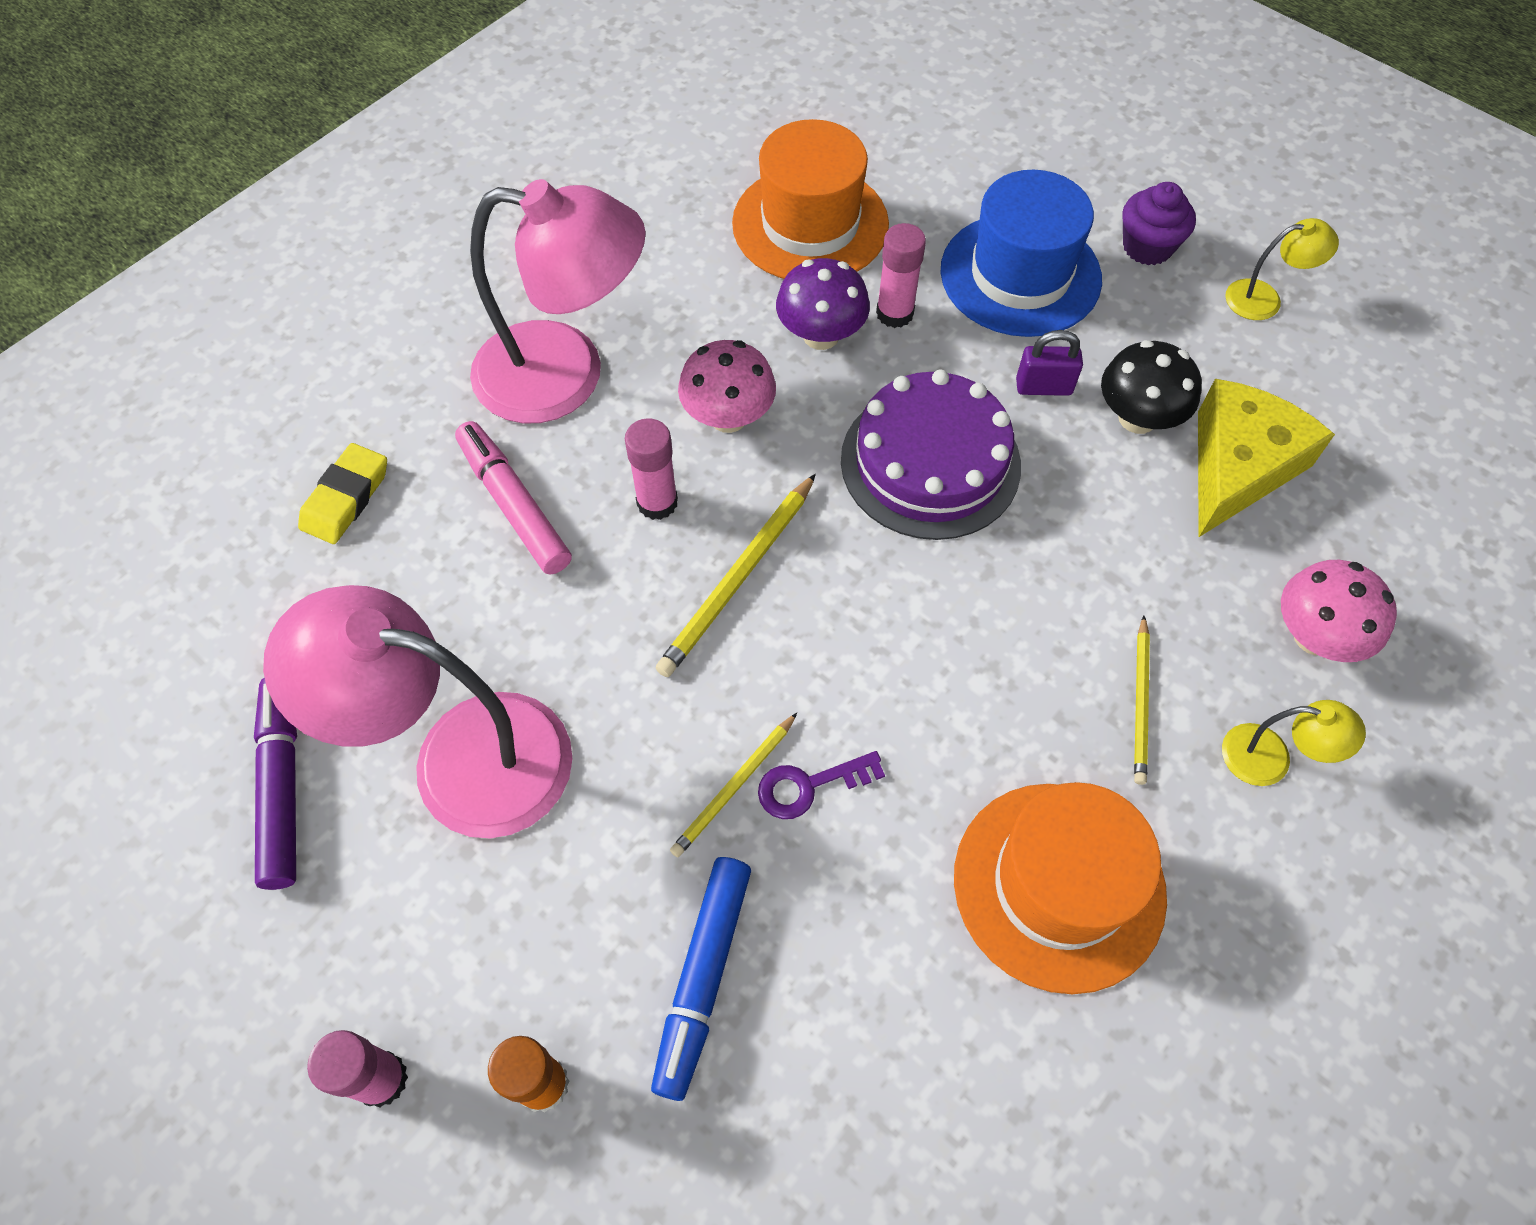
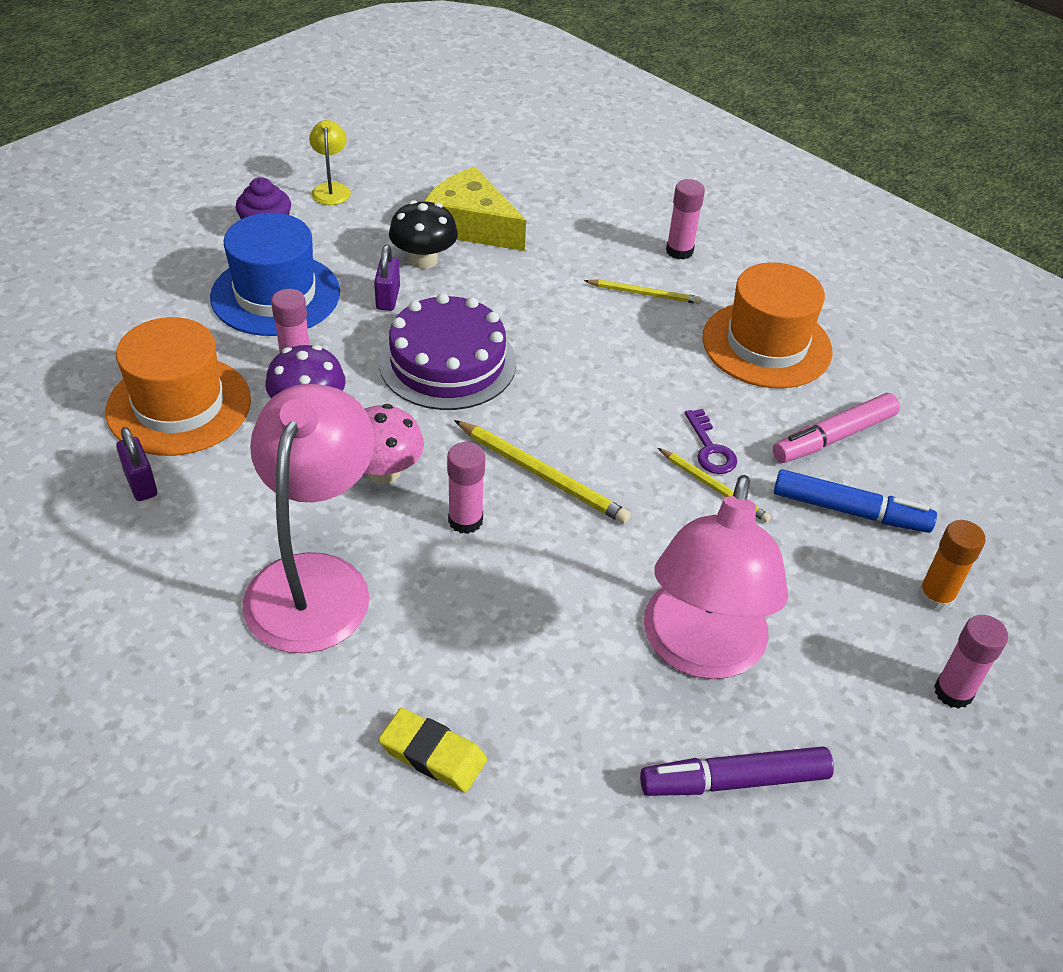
camera: 90 degrees left, 15 degrees down
(514, 505) = (457, 618): pink marker -> pink marker (833, 437)
(691, 217) = (141, 484): none -> purple padlock
(1270, 759) = (679, 251): yellow lamp -> pink glue stick
(1314, 636) = (598, 220): pink mushroom -> none

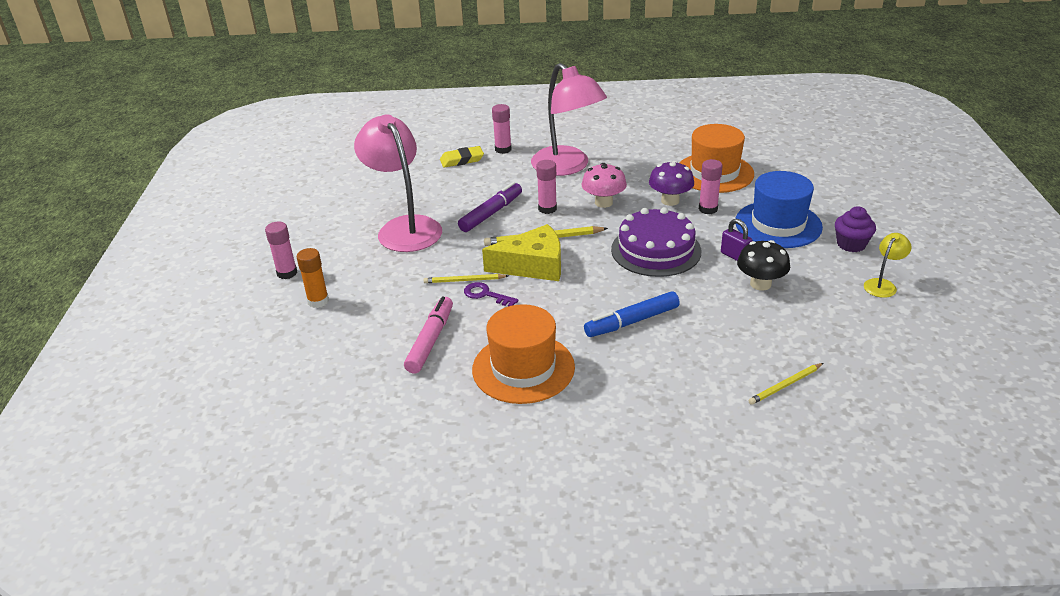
camera: 140 degrees right, 10 degrees down
(141, 484) = (672, 151): purple padlock -> none
(331, 189) = (882, 285): yellow lamp -> yellow lamp turned 90 degrees counterclockwise
(471, 225) = (782, 319): yellow cheese -> yellow cheese (533, 265)
(643, 294) = (629, 349): yellow pencil -> yellow pencil (785, 385)
(679, 251) = (654, 394): pink glue stick -> pink glue stick (503, 149)
(734, 780) = (355, 206): purple marker -> purple marker (491, 213)
(850, 511) = (389, 311): blue marker -> blue marker (632, 322)

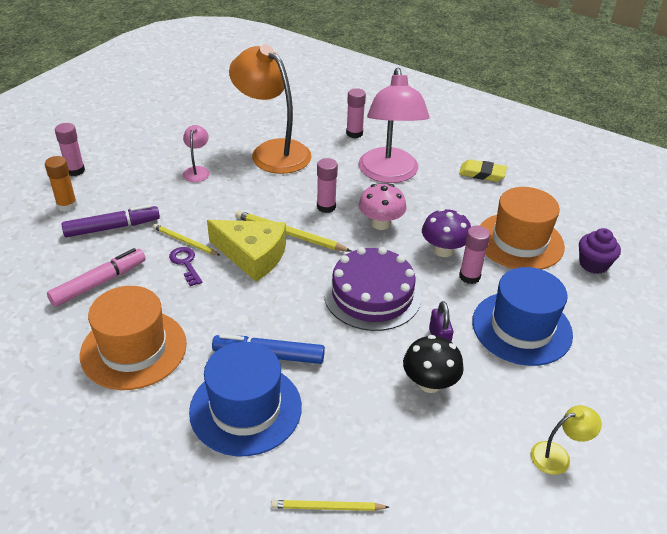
camera: 30 degrees right, 5 degrees up
(404, 227) = (197, 171): pink lamp -> pink lamp, size x0.43
(451, 188) = (272, 151): none -> orange lamp
(462, 160) = (310, 129): yellow eraser -> yellow eraser (482, 174)
(491, 213) = (276, 189): purple marker -> purple marker (112, 227)
(658, 361) = (245, 409): none -> blue hat
(851, 244) = (575, 390): purple cupcake -> purple cupcake (593, 264)

